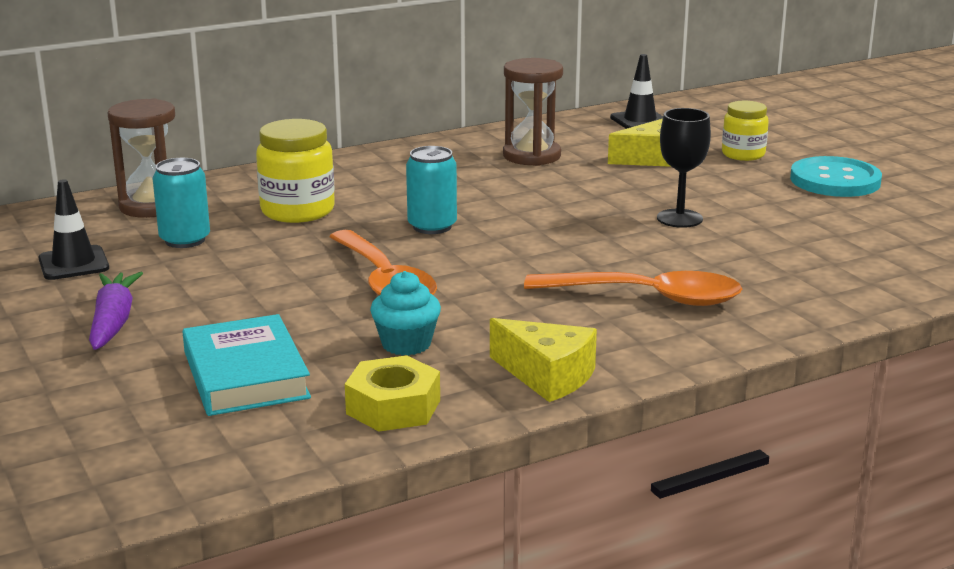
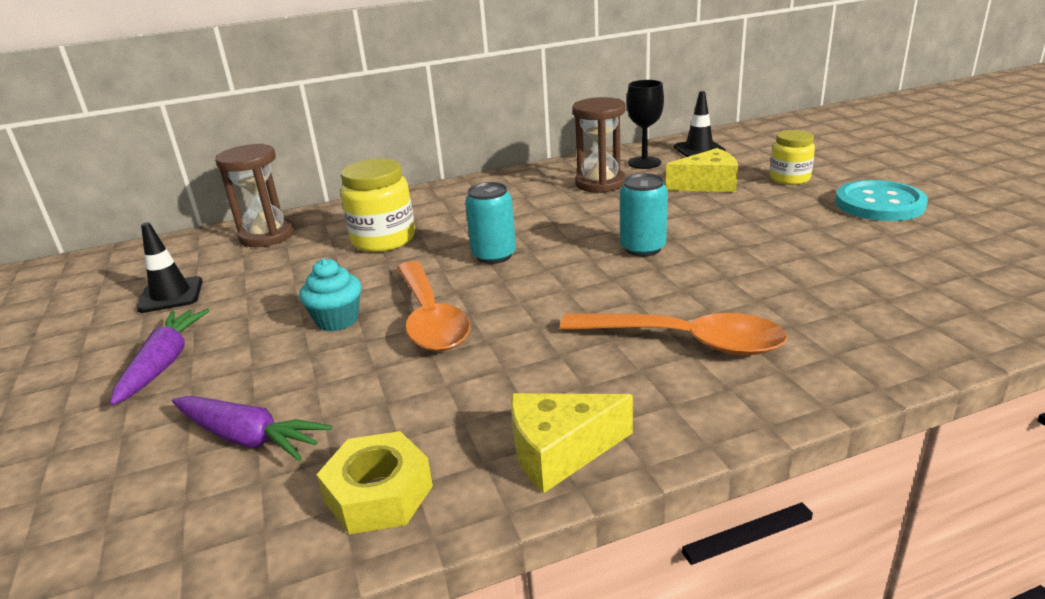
camera: 10 degrees right, 5 degrees up
(185, 240) = (276, 270): turquoise can -> turquoise can (642, 248)
(246, 375) = (249, 438): turquoise book -> purple carrot
(406, 344) = (424, 399): turquoise cupcake -> turquoise cupcake (337, 320)
(547, 376) = (560, 452): yellow cheese -> yellow cheese turned 120 degrees clockwise
(679, 218) = (726, 246): black goblet -> black goblet (644, 163)

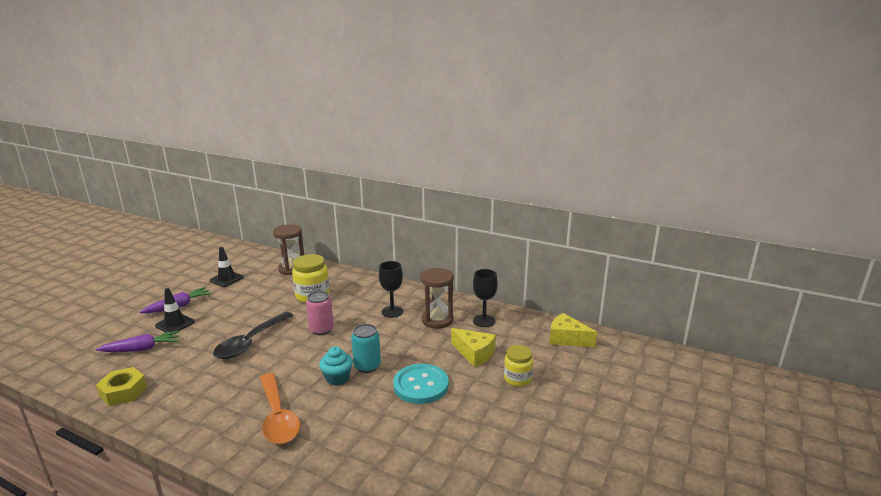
camera: 45 degrees right, 5 degrees down
(249, 438) = (142, 349): purple carrot -> purple carrot turned 90 degrees counterclockwise
(337, 320) = (233, 322): turquoise cupcake -> turquoise cupcake (337, 378)
(430, 318) = (250, 342): orange spoon -> black spoon
(494, 255) = (321, 329): turquoise can -> pink can
(532, 202) = (392, 312): none -> black goblet
(560, 452) = (169, 419): yellow cheese -> yellow cheese (567, 339)
(699, 149) = (528, 330): black traffic cone -> black traffic cone (175, 324)
(879, 204) = (513, 426): turquoise button -> turquoise button (421, 385)

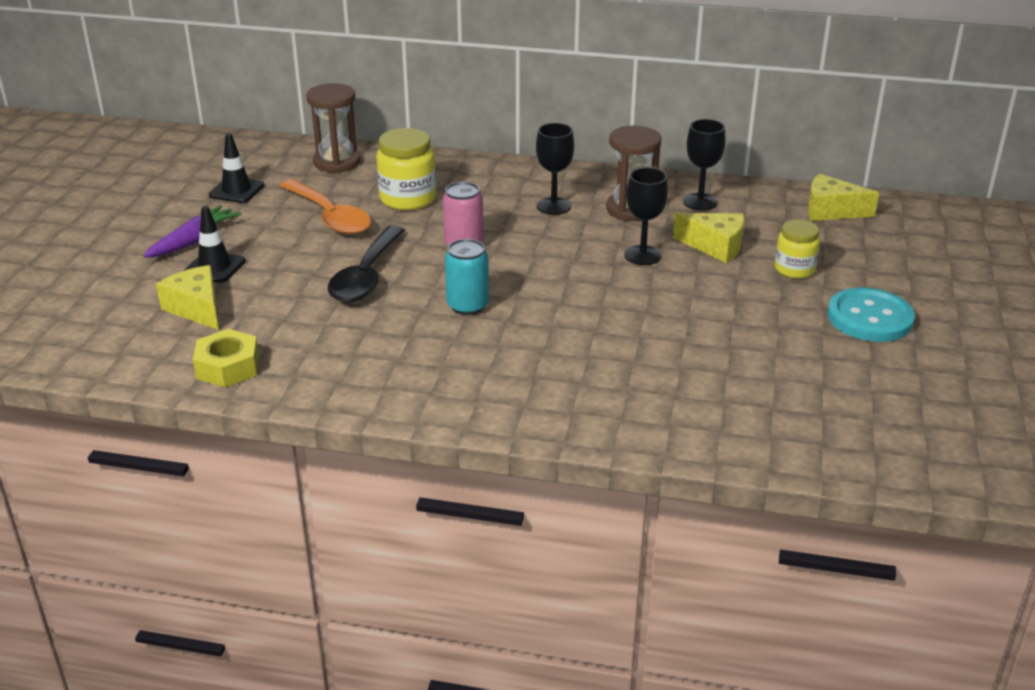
camera: 15 degrees left, 10 degrees up
(142, 349) = (197, 308): purple carrot -> yellow cheese
(278, 417) = (496, 362): orange spoon -> orange spoon (330, 217)
(337, 378) = (542, 304): turquoise cupcake -> none
(367, 366) = (573, 283): turquoise can -> turquoise can (467, 306)
(421, 385) = (668, 295): turquoise button -> turquoise button (869, 318)
(423, 353) = (642, 255): none -> black goblet

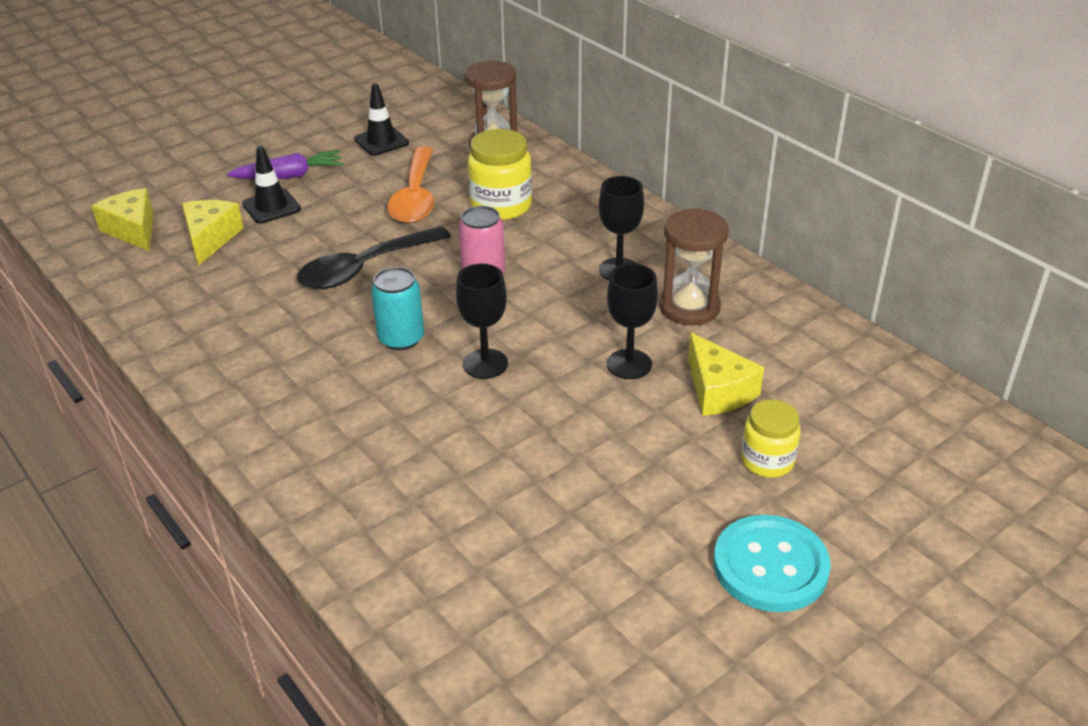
camera: 40 degrees right, 5 degrees up
(228, 367) = (159, 303): yellow nut -> none
(700, 202) = (774, 331): black goblet -> black goblet (485, 364)
(831, 211) = (915, 411): yellow cheese -> yellow cheese (133, 230)

